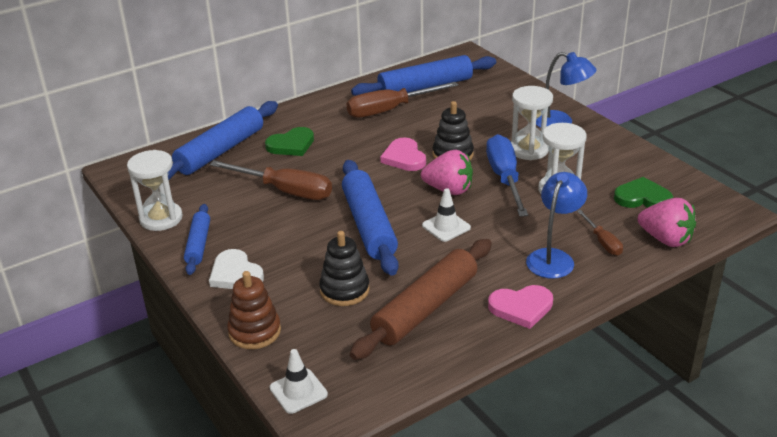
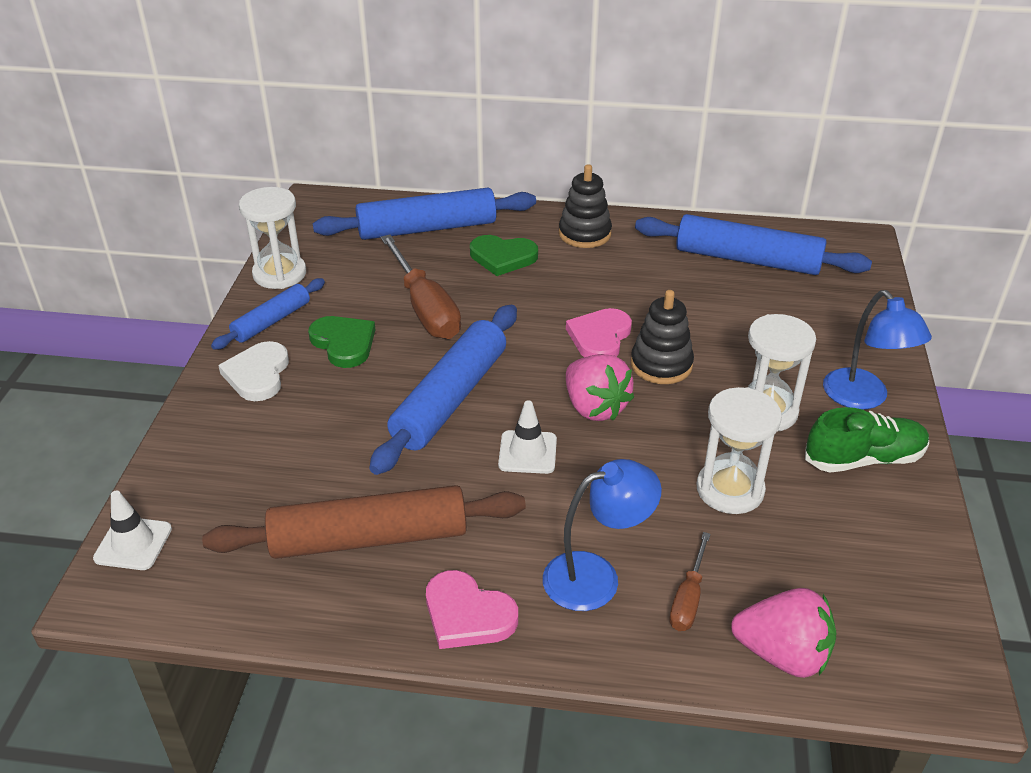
camera: 40 degrees right, 5 degrees up
(254, 331) = (188, 449): brown stacking toy -> none
(344, 290) = (324, 460): black stacking toy -> black stacking toy (584, 234)
(390, 110) = (664, 269): brown screwdriver -> none
(505, 178) = (682, 432): blue screwdriver -> none
(594, 147) = (863, 459): none -> green shoe
(642, 198) = (833, 572): green heart -> green heart (344, 343)
(665, 239) = (782, 654): pink strawberry -> pink strawberry turned 60 degrees counterclockwise

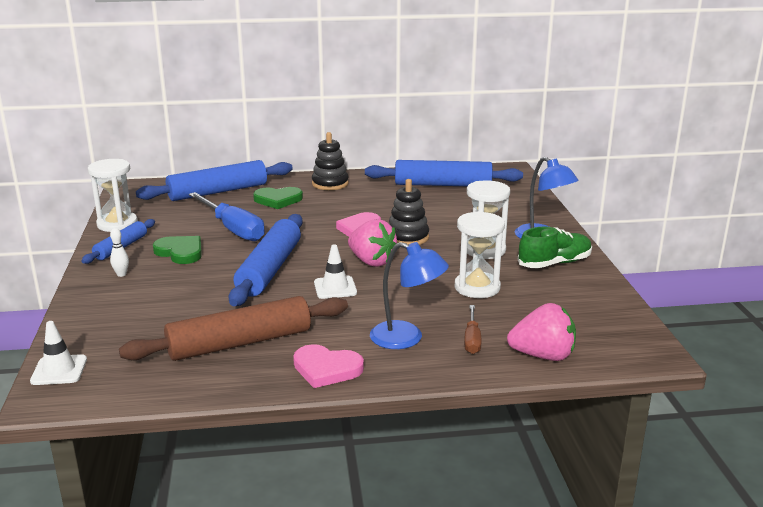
camera: 15 degrees left, 15 degrees down
(258, 374) = (121, 274): white heart -> white bowling pin
(425, 308) = (233, 229): brown screwdriver -> blue screwdriver
(596, 576) = (407, 338): blue lamp -> blue lamp turned 60 degrees clockwise

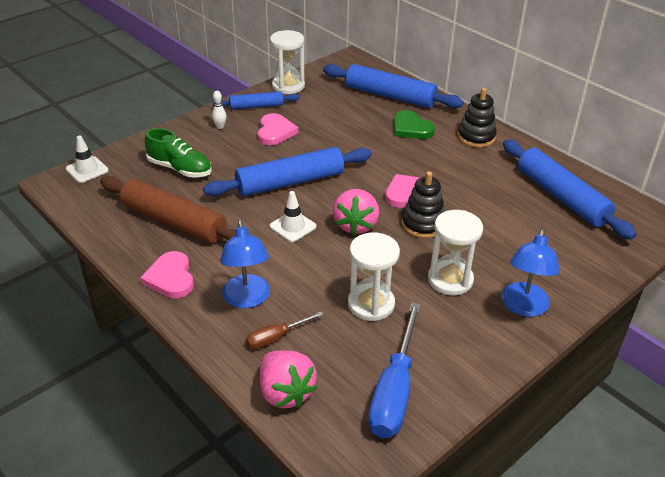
camera: 55 degrees right, 15 degrees up
(180, 252) = (275, 132): green heart -> pink heart
(233, 229) = (336, 134): blue screwdriver -> blue screwdriver (394, 391)
(554, 263) = (473, 337): green shoe -> green shoe (180, 169)

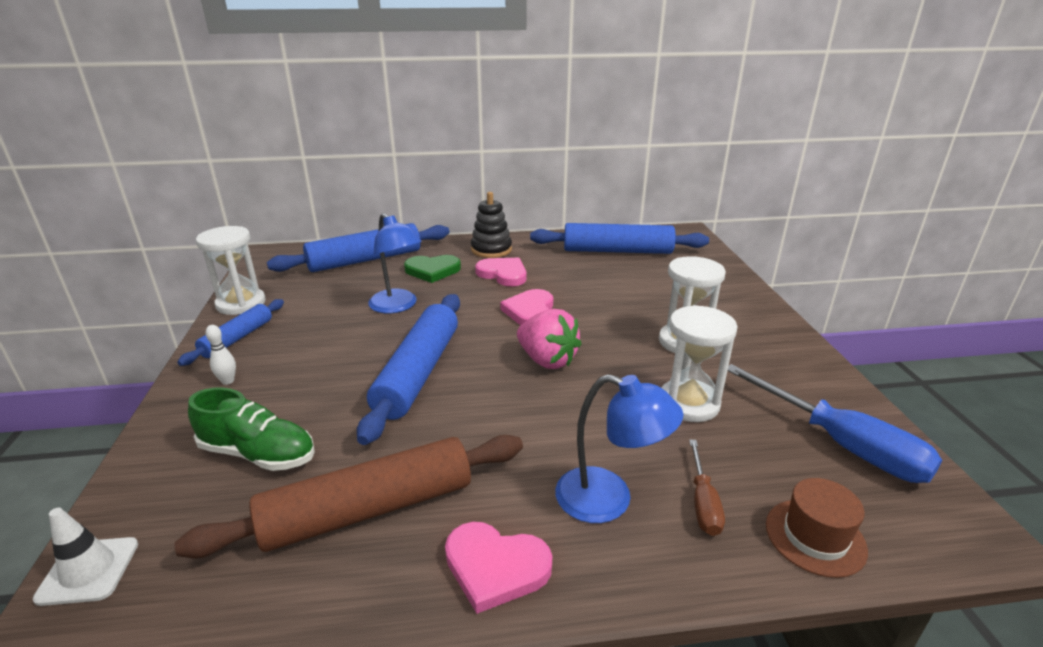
camera: 55 degrees left, 10 degrees down
(180, 169) = (258, 453): green shoe -> green shoe turned 45 degrees clockwise
(275, 132) = (309, 345): pink heart -> pink heart (503, 274)
(285, 392) = (815, 537): pink strawberry -> brown hat
(293, 226) = (502, 404): white traffic cone -> none
(423, 224) = (587, 323): black stacking toy -> none
(523, 307) = (750, 322): blue lamp -> blue lamp (397, 306)

